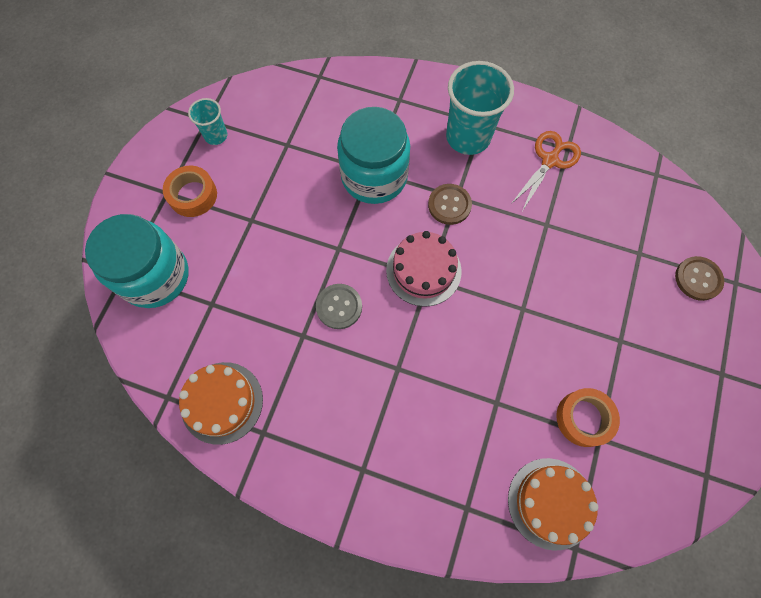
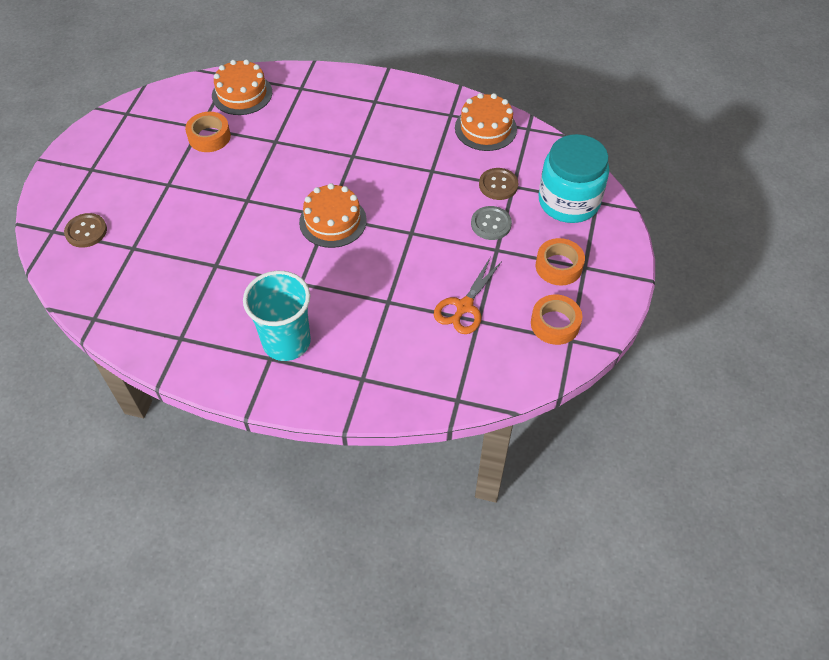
camera: 175 degrees right, 15 degrees down
(216, 136) = (555, 324): turquoise cup -> orange tape
(339, 307) = (404, 191): grey button -> grey button (491, 224)
(374, 176) = (384, 296): turquoise jar -> none
(423, 270) = (333, 221): pink cake -> orange cake
(449, 205) = (308, 275): brown button -> brown button (498, 185)
(549, 160) = (202, 324): orange scissors -> orange scissors (464, 306)

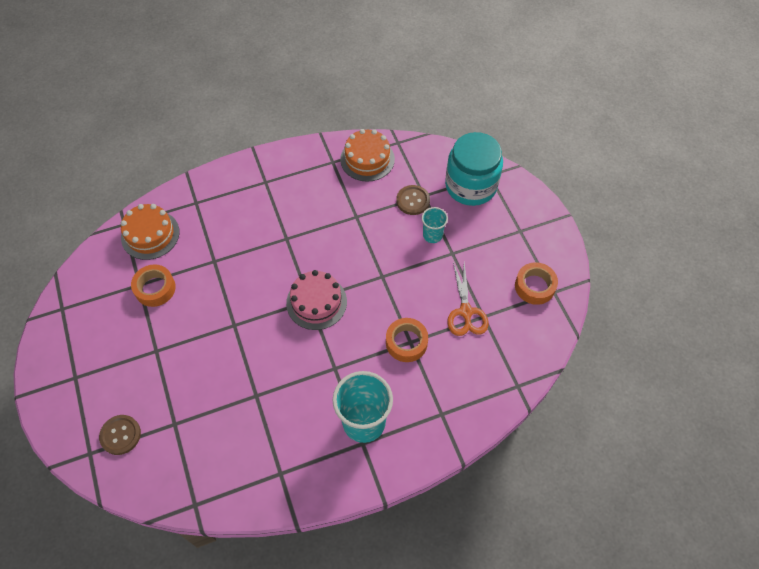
camera: 35 degrees left, 5 degrees up
(333, 221) = (316, 302): orange cake -> pink cake
(491, 224) = (432, 235): grey button -> turquoise cup
(558, 266) = (503, 241): orange tape -> orange tape (406, 342)

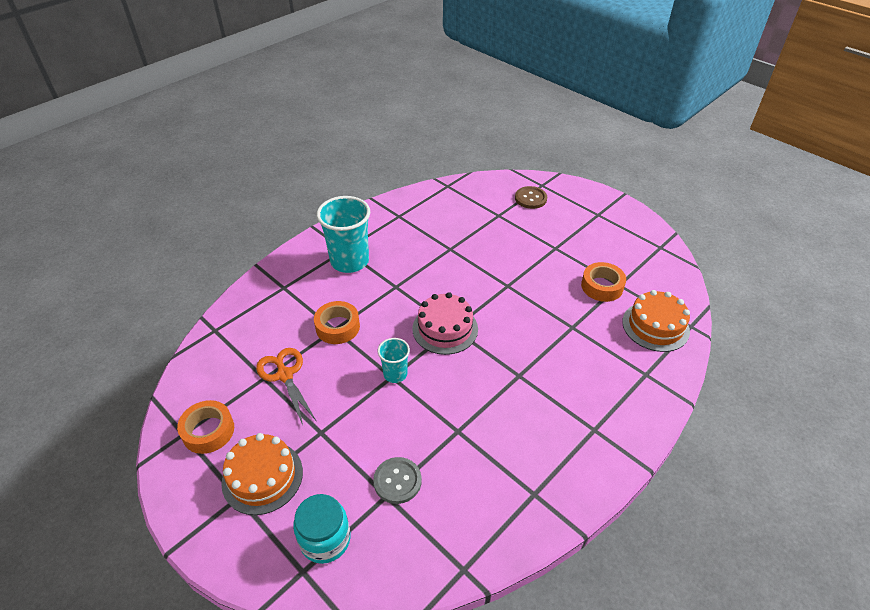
camera: 155 degrees right, 15 degrees down
(367, 159) = (490, 519): orange cake -> orange cake (262, 477)
(413, 201) = (397, 481): brown button -> grey button
(432, 235) = (353, 444): turquoise cup -> turquoise cup (395, 374)
(471, 186) = (325, 539): turquoise jar -> turquoise jar, size x0.63

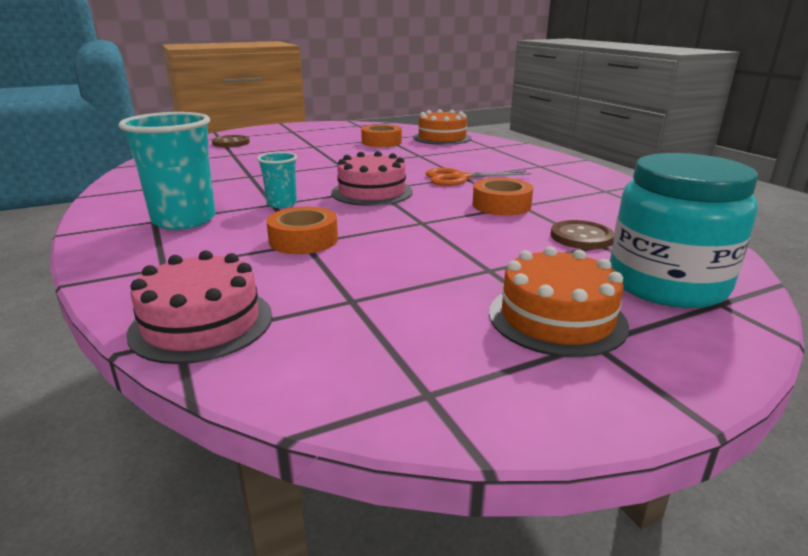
camera: 70 degrees left, 20 degrees down
(208, 431) = (437, 363): orange tape -> orange tape (501, 205)
(229, 331) = (202, 323): none -> pink cake
(285, 375) = (361, 283): orange scissors -> orange scissors (460, 178)
(325, 539) = (666, 284): turquoise jar -> turquoise jar, size x1.58
(395, 374) = (419, 220): turquoise cup -> turquoise cup (282, 204)
(397, 481) = (581, 237): grey button -> brown button

